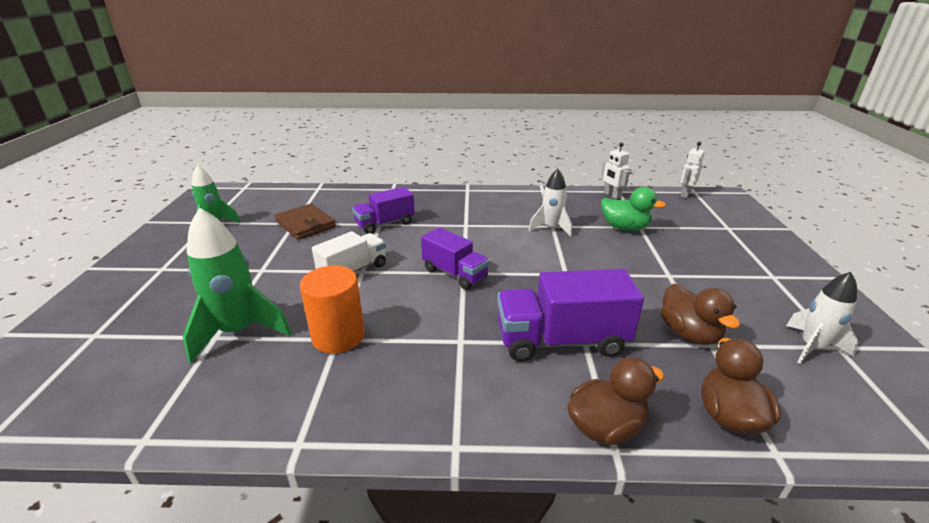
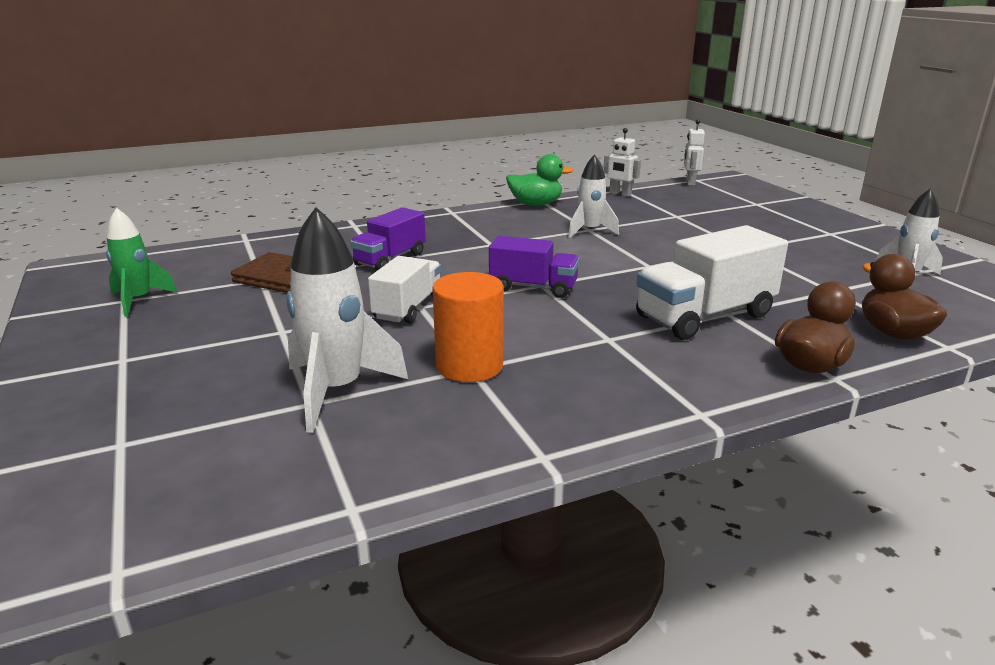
camera: 25 degrees left, 5 degrees down
(239, 332) = (337, 391): green rocket -> white rocket
(561, 340) = (705, 316): purple truck -> white truck
(624, 228) = (663, 219): green duck -> green duck (535, 204)
(688, 333) = (806, 287): brown duck -> none

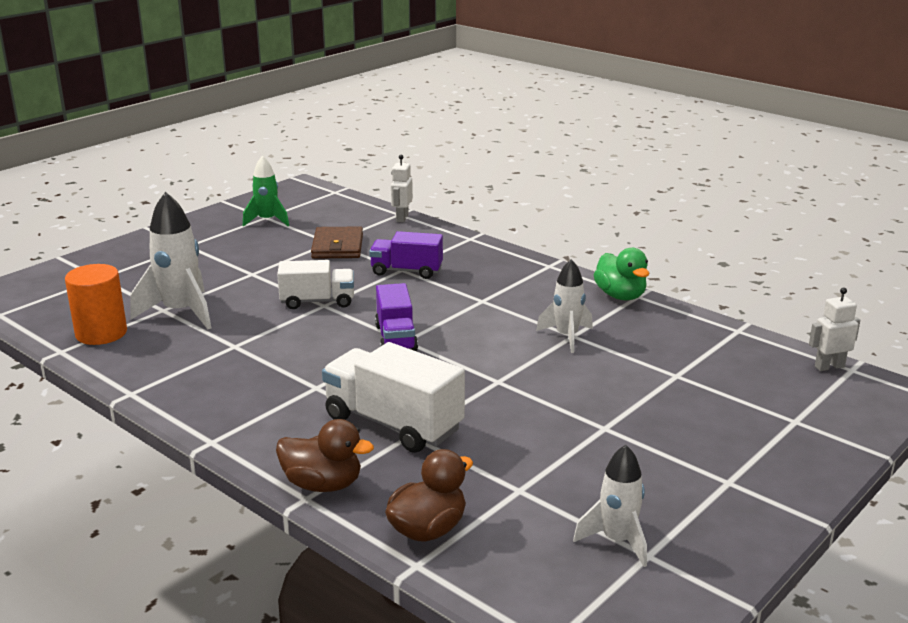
camera: 65 degrees right, 0 degrees up
(469, 366) = (237, 344): orange cylinder -> orange cylinder (101, 333)
(620, 194) = (717, 332): white robot -> white robot (402, 218)

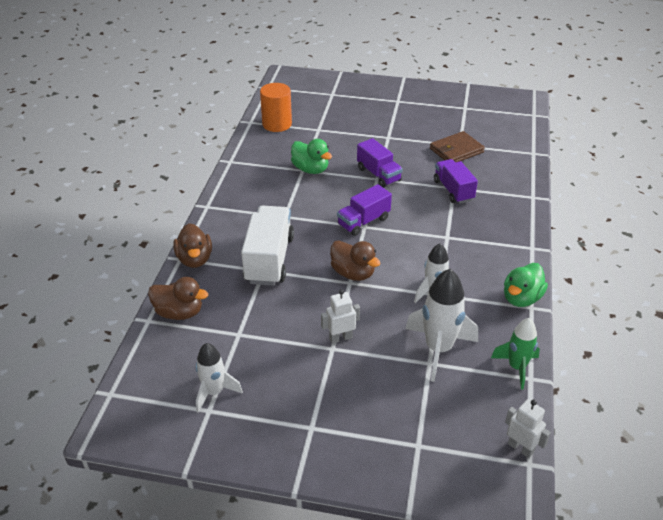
camera: 60 degrees right, 15 degrees up
(181, 312) = (320, 136): white rocket -> white rocket (438, 349)
(242, 340) = (310, 169): none -> green duck
(267, 221) = (460, 111): green rocket -> green rocket (516, 367)
(317, 301) = (378, 174): white truck -> purple truck
(402, 218) = (528, 157): white robot -> white robot (340, 338)
(484, 374) = (353, 273): none -> brown duck

